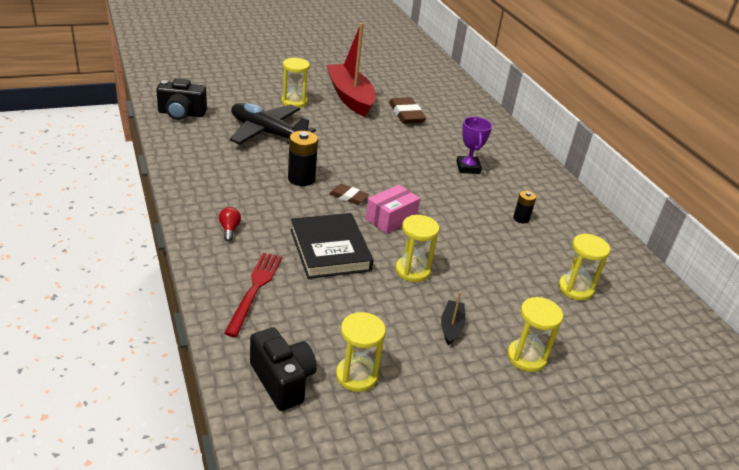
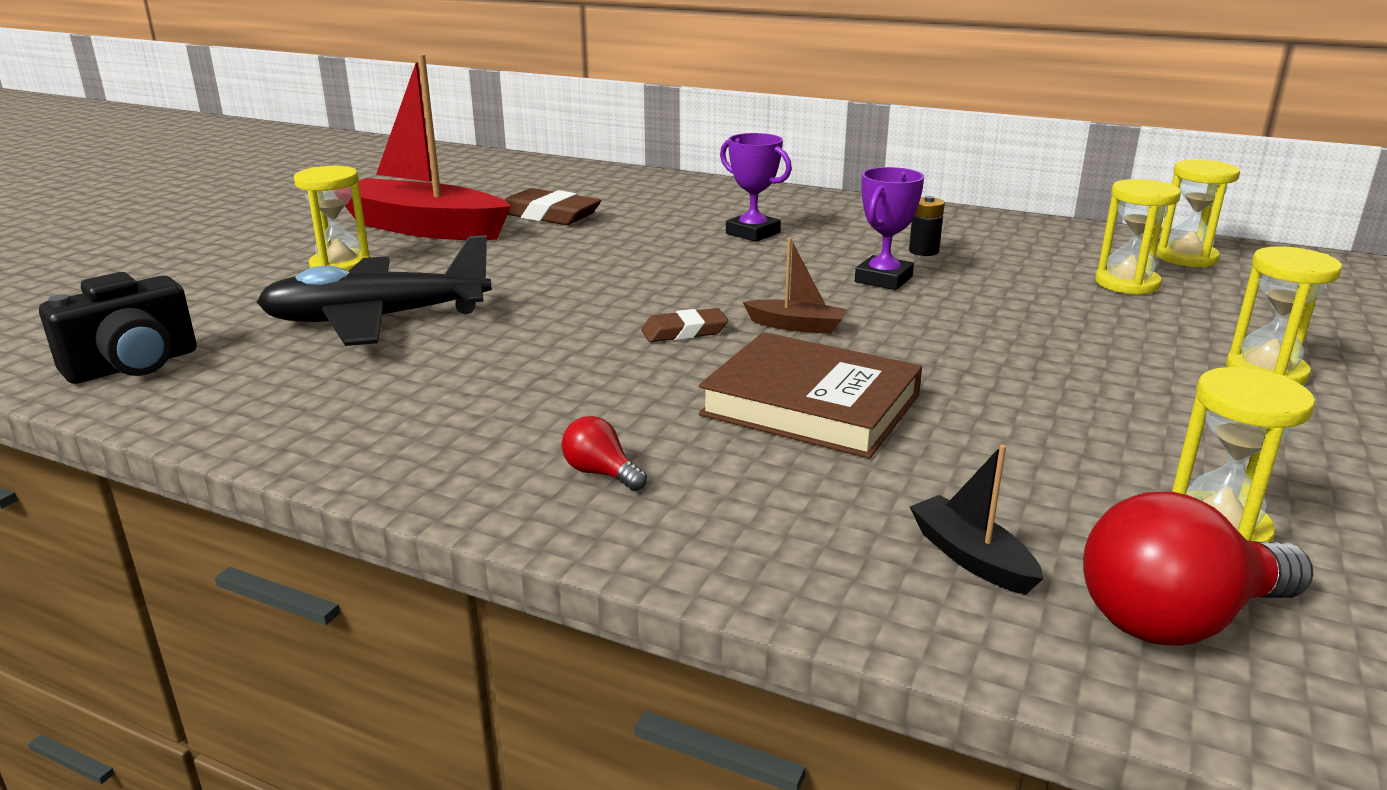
camera: 40 degrees left, 10 degrees down
(254, 290) = (837, 527): red fork -> none
(282, 381) = (1177, 619): black camera -> red light bulb
(301, 179) = (565, 346): black battery -> none
(330, 250) = (811, 405): black book -> brown book
(391, 219) = (796, 326): pink box -> brown boat
(412, 270) = (957, 364): yellow hourglass -> yellow hourglass (1186, 258)
(451, 326) = (1140, 394): black boat -> black boat (971, 557)
(470, 220) = (883, 279): none -> purple trophy

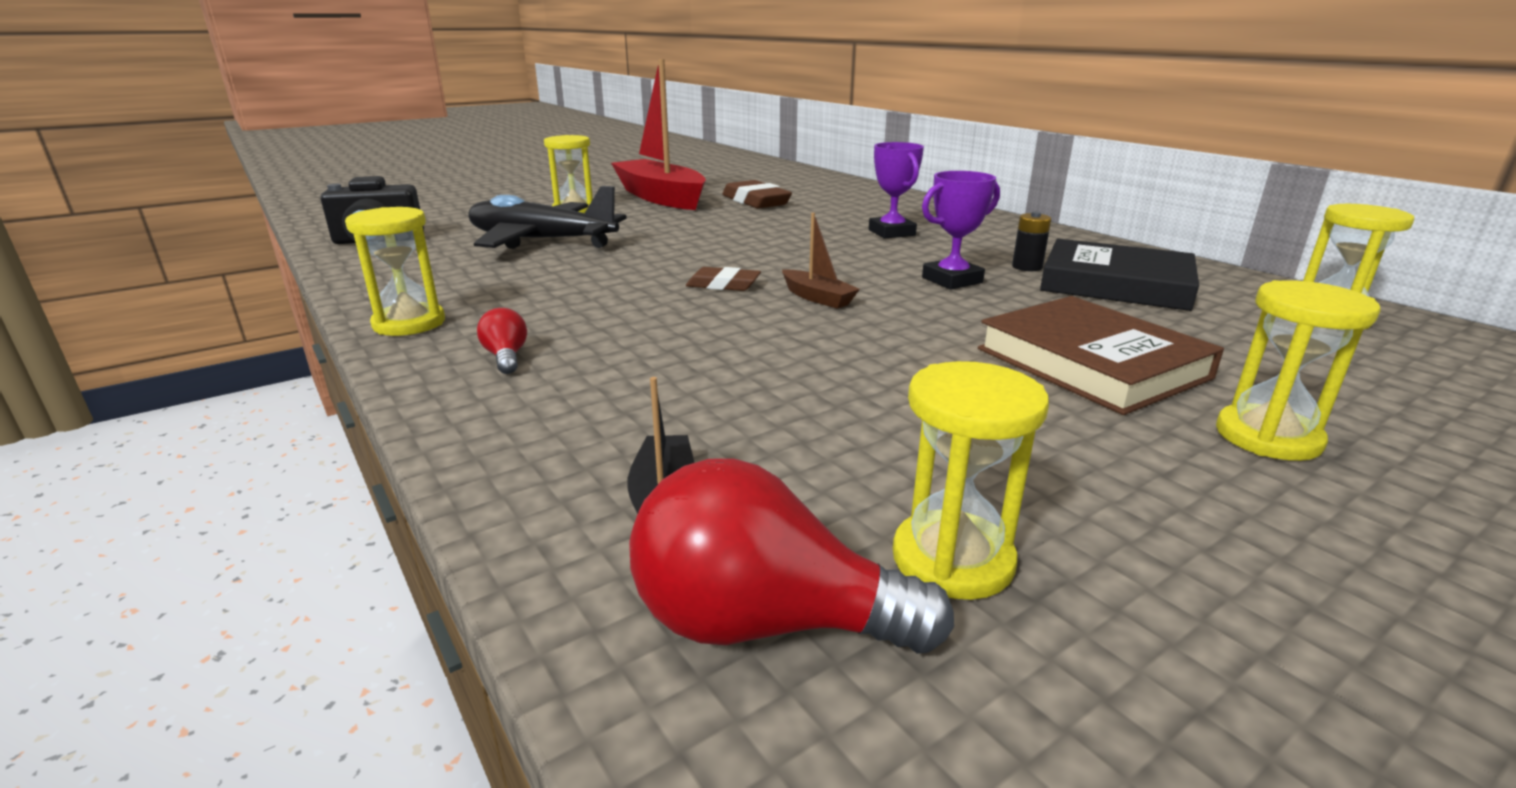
camera: 30 degrees right, 0 degrees up
(811, 405) = (732, 352): brown book -> brown book (1091, 363)
(1012, 255) = (1115, 284): none -> black book
(1127, 283) = (1213, 327): yellow hourglass -> yellow hourglass (409, 323)

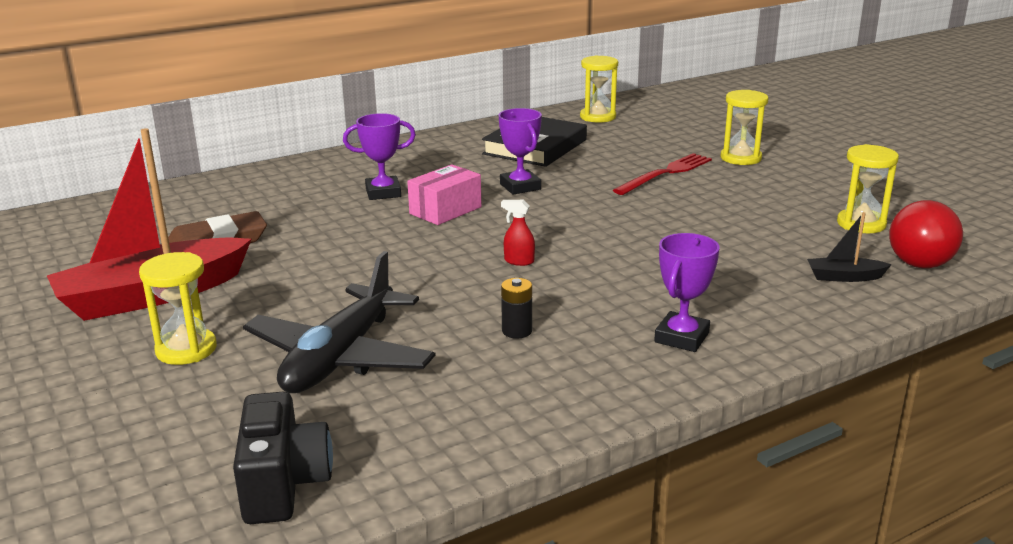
camera: 85 degrees left, 0 degrees up
(409, 323) = (611, 394): yellow hourglass -> none
(506, 357) = (682, 337): red light bulb -> purple trophy
(723, 285) = (518, 261): brown eraser -> red spray bottle
(817, 298) = (554, 230): brown boat -> none
(855, 254) = (445, 210): none -> pink box
(1027, 267) = (494, 163): black battery -> black battery (517, 331)
(1091, 363) = (665, 173): brown book -> red fork

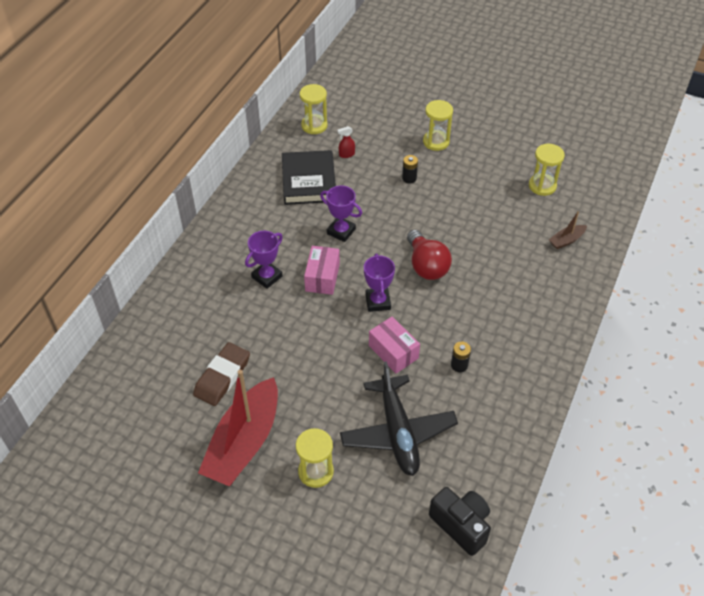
camera: 35 degrees left, 25 degrees up
(443, 290) = (393, 352): none -> pink box
(518, 261) = (407, 306): red spray bottle -> red spray bottle (346, 154)
(665, 173) = (409, 178): red fork -> black battery
(682, 337) = (534, 329): purple trophy -> purple trophy (378, 302)
(844, 277) = (566, 240): black boat -> brown boat
(918, 257) = (586, 206): red light bulb -> red light bulb (426, 265)

